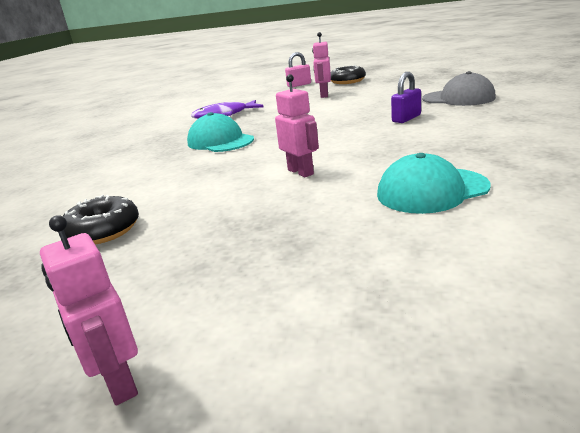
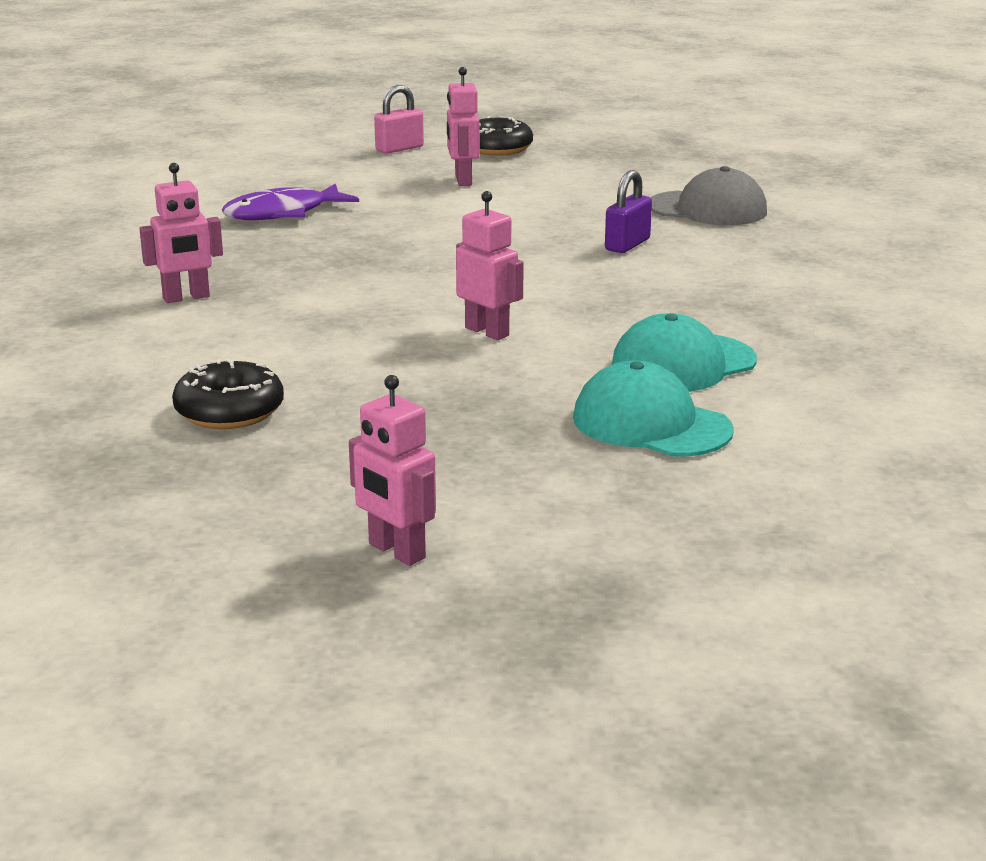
camera: 15 degrees left, 0 degrees up
(142, 158) = (186, 298): none -> pink robot
(220, 141) = (314, 270): turquoise cap -> turquoise cap (651, 424)

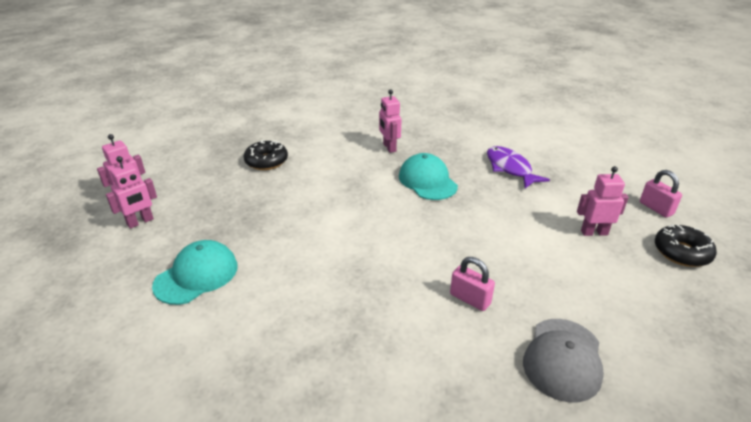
camera: 95 degrees right, 10 degrees up
(487, 331) = (330, 229): pink robot -> pink robot (140, 222)
(627, 245) = (470, 299): purple padlock -> pink padlock
(683, 364) = (264, 298): turquoise cap -> turquoise cap (427, 181)

